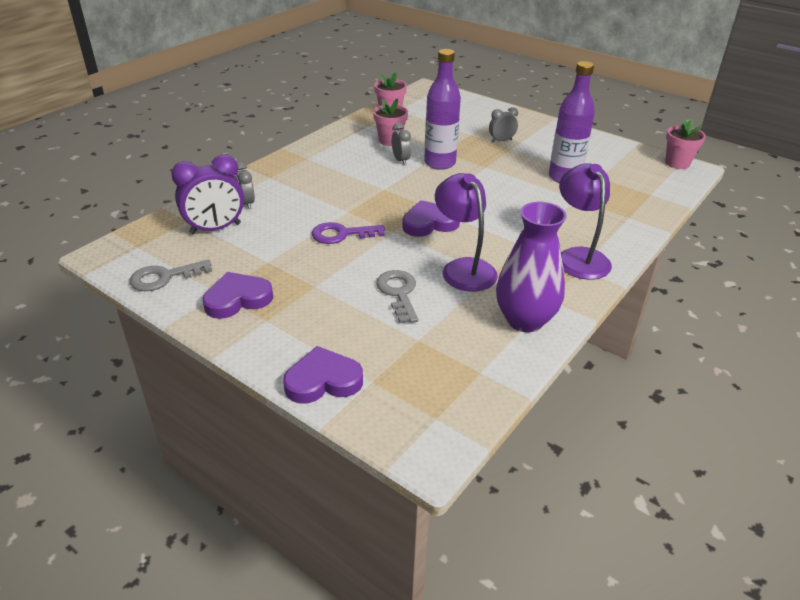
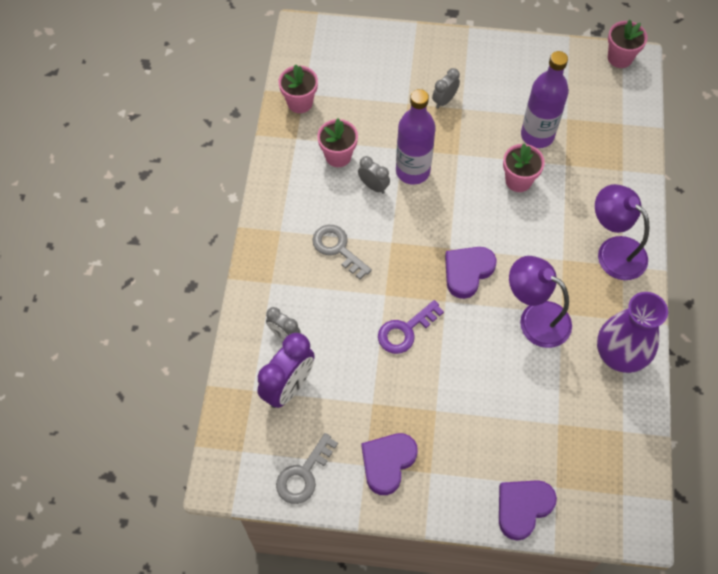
camera: 30 degrees left, 25 degrees up
(398, 293) = (507, 379): grey key -> grey key (337, 248)
(524, 193) = (518, 181): none -> pink flower pot

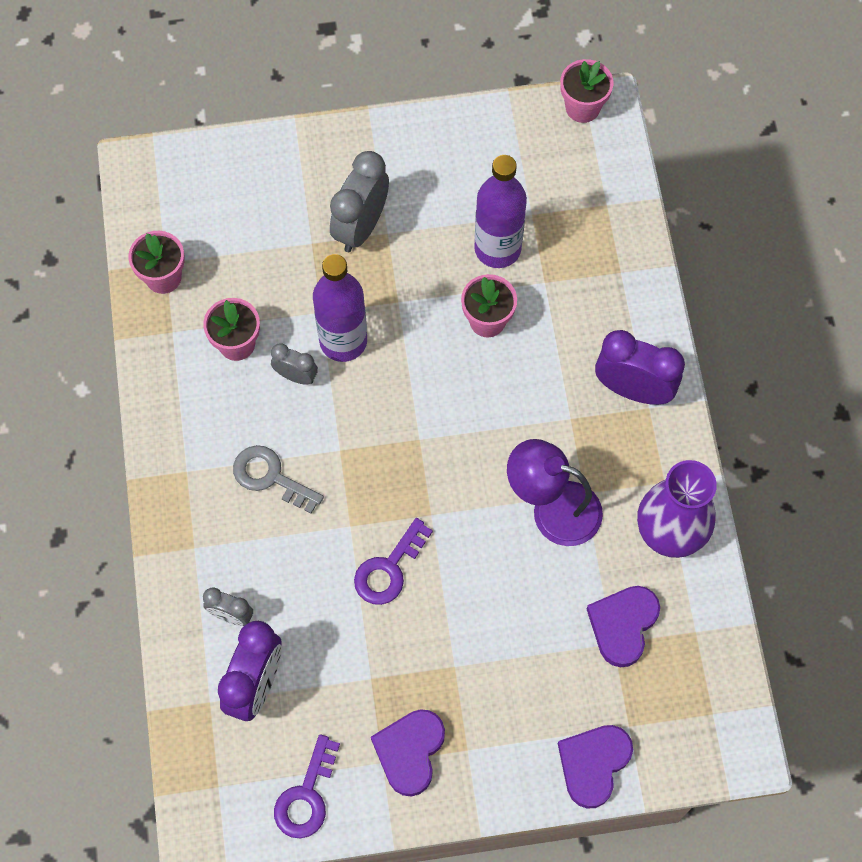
camera: 15 degrees left, 5 degrees up
(304, 474) = (306, 796): grey key -> purple key
(444, 100) = (361, 227): grey clock -> grey clock, size x1.81
(467, 272) = (450, 467): purple heart -> purple heart (623, 625)
(613, 251) = (633, 389): purple lamp -> purple clock

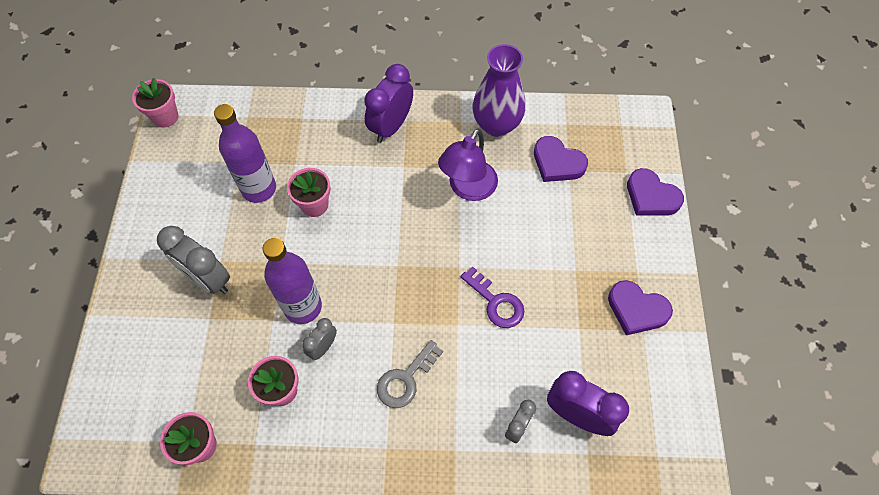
camera: 80 degrees left, 5 degrees down
(306, 796) = (667, 388): purple key -> none

